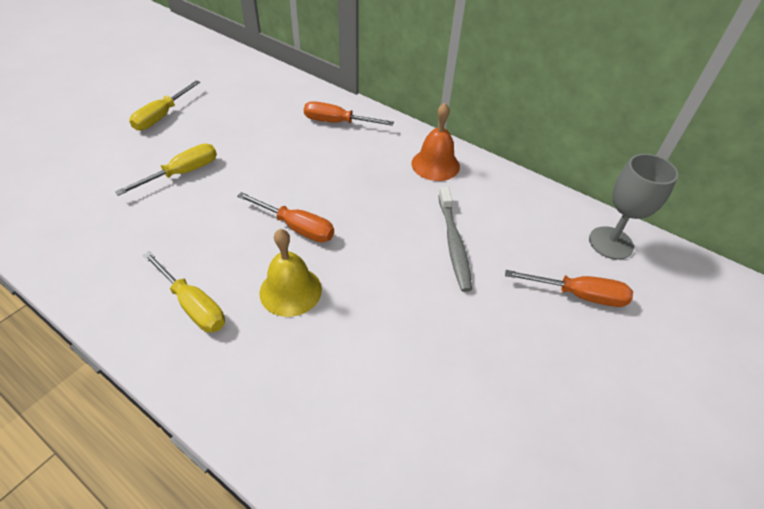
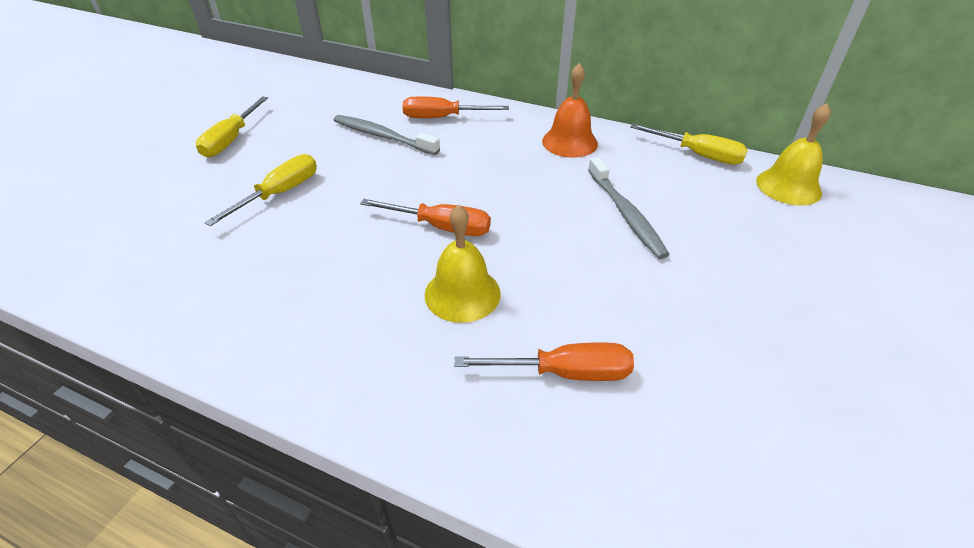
camera: 10 degrees left, 5 degrees down
(193, 305) = (349, 331): yellow screwdriver -> yellow screwdriver (698, 155)
(281, 133) = (383, 136): none -> grey toothbrush
(579, 295) = (782, 241): orange screwdriver -> orange screwdriver (564, 372)
(610, 243) = (788, 186): grey goblet -> yellow bell

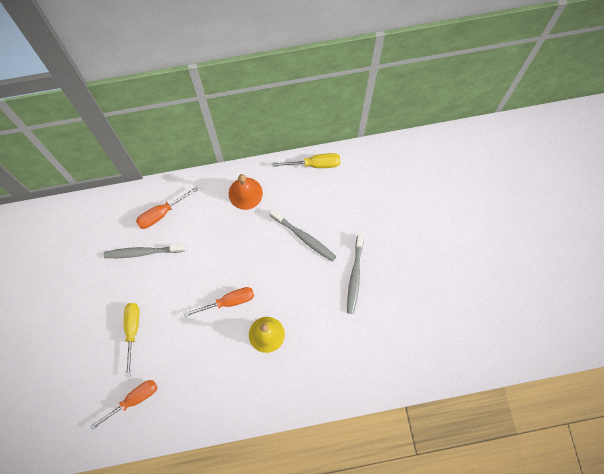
camera: 35 degrees left, 30 degrees up
(231, 140) = (61, 310): yellow screwdriver -> none
(564, 372) = (328, 346): orange screwdriver -> orange screwdriver (133, 400)
(690, 297) = (355, 276): none -> grey toothbrush
(788, 186) = (367, 166): yellow bell -> none

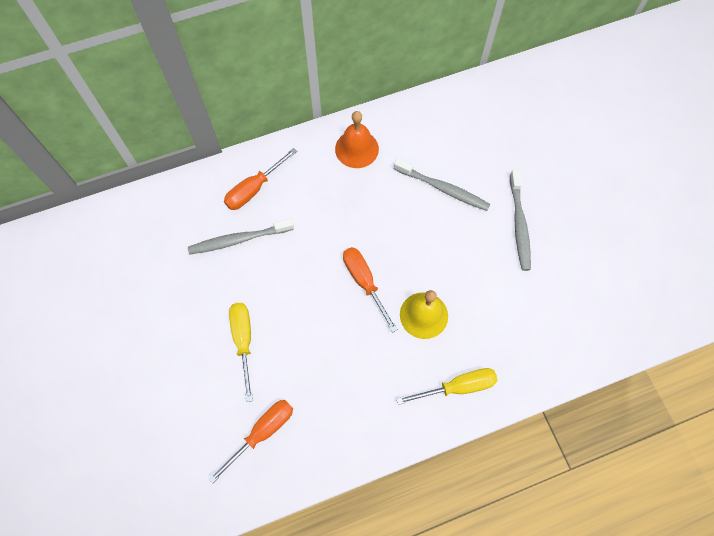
camera: 10 degrees left, 5 degrees down
(228, 301) = (364, 282): orange screwdriver -> orange screwdriver turned 90 degrees counterclockwise
(315, 164) = (435, 102): yellow screwdriver -> yellow screwdriver (457, 387)

